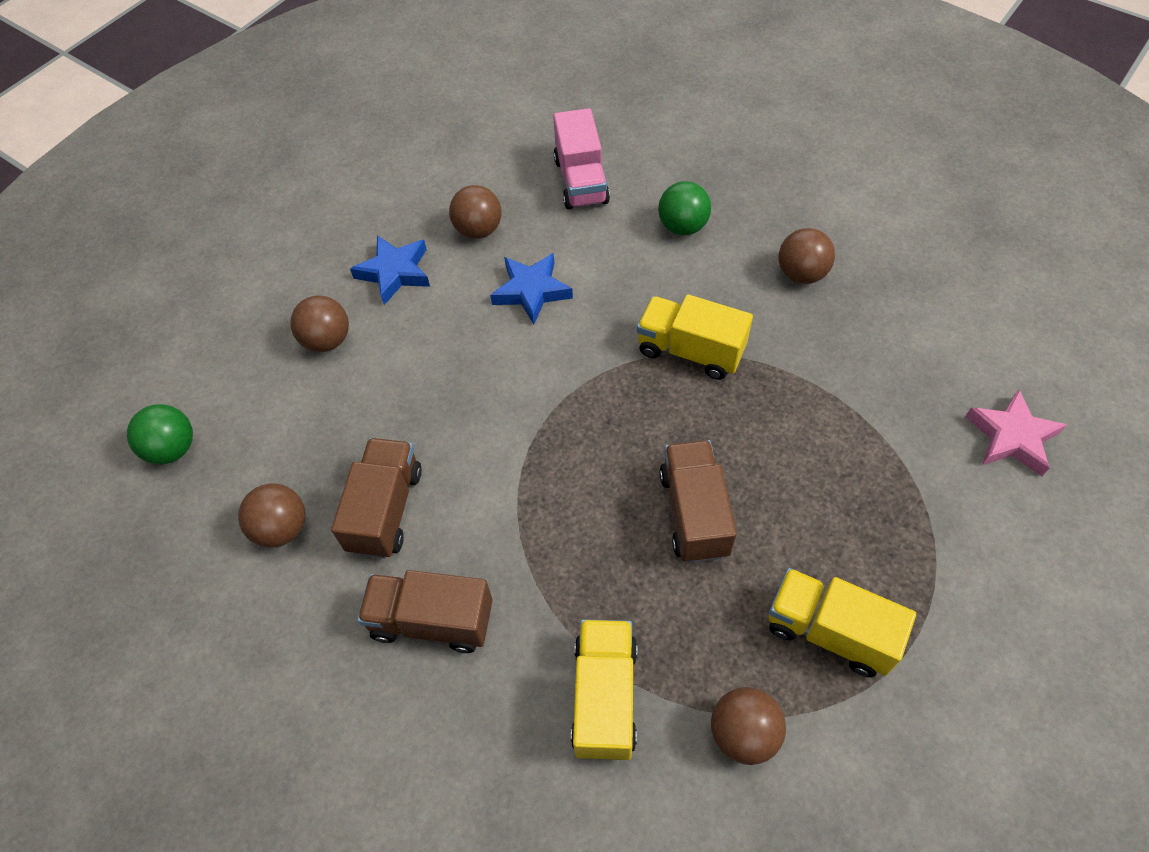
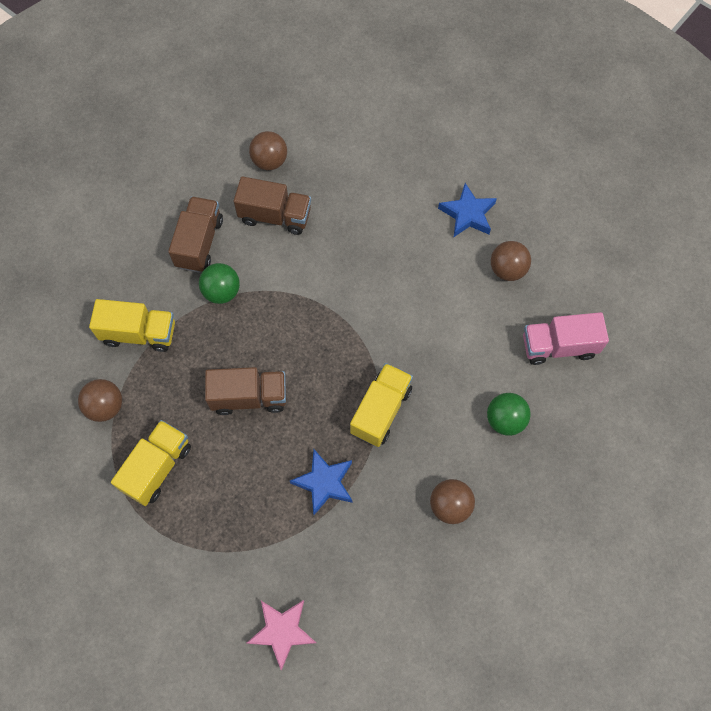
camera: 90 degrees right, 10 degrees up
(172, 449) = (332, 98): green ball -> green ball (222, 292)
(327, 340) = (409, 175): brown ball -> none
(531, 291) = (444, 305): blue star -> blue star (324, 483)

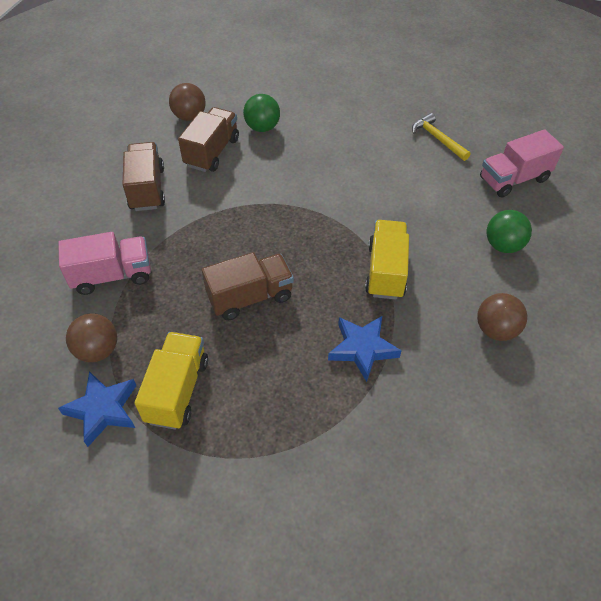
camera: 20 degrees left, 15 degrees down
(139, 333) = (112, 275): yellow truck -> pink truck
(222, 292) = (185, 220): green ball -> green ball (262, 127)
(275, 216) = (212, 152): brown truck -> brown truck turned 60 degrees counterclockwise
(282, 631) = (390, 510): pink star -> none
(467, 214) = (382, 111): blue star -> blue star (103, 410)
(507, 270) = (437, 139): brown ball -> yellow hammer

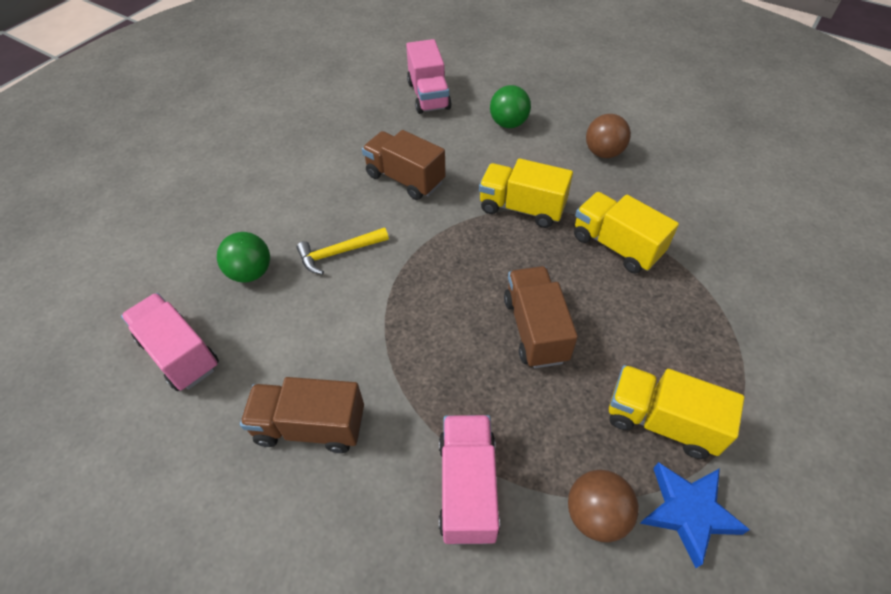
camera: 75 degrees left, 0 degrees up
(189, 116) = (179, 354): brown ball -> pink truck
(212, 152) = (271, 335): brown truck -> brown truck (405, 179)
(362, 348) = (616, 246): blue star -> yellow truck
(437, 139) = (350, 129): yellow hammer -> yellow hammer (339, 253)

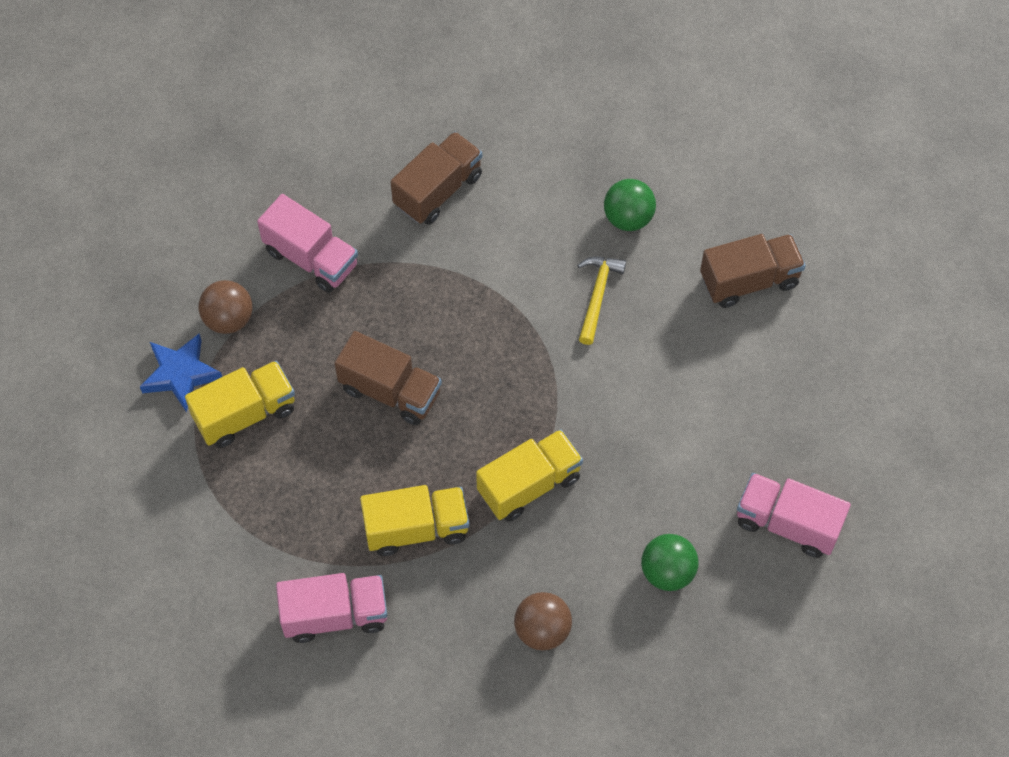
camera: 125 degrees right, 10 degrees up
(179, 354) = (576, 135): pink truck -> pink truck (335, 615)
(405, 179) = (656, 408): brown truck -> brown truck (749, 280)

